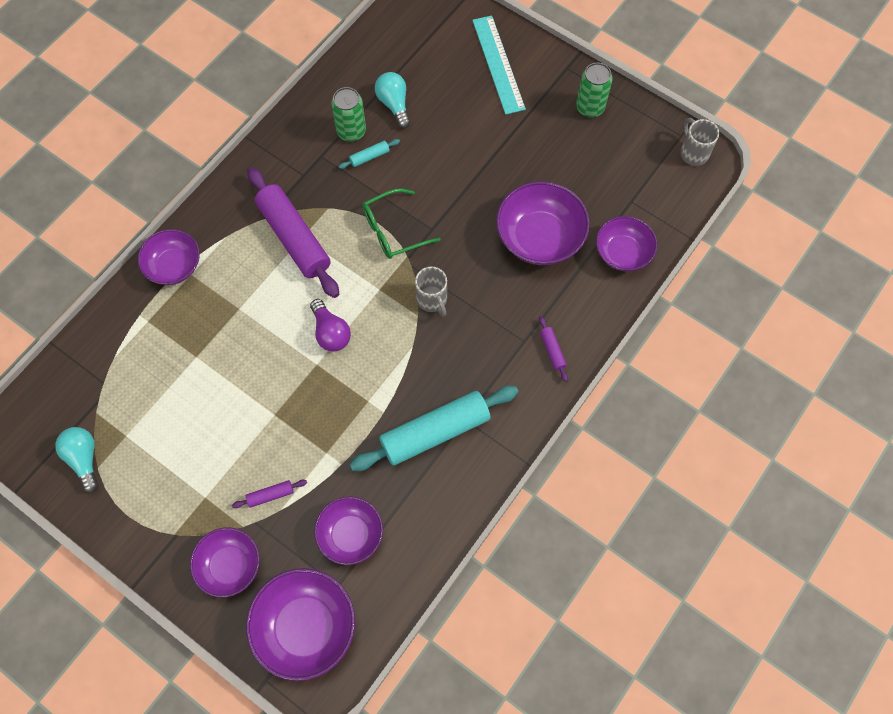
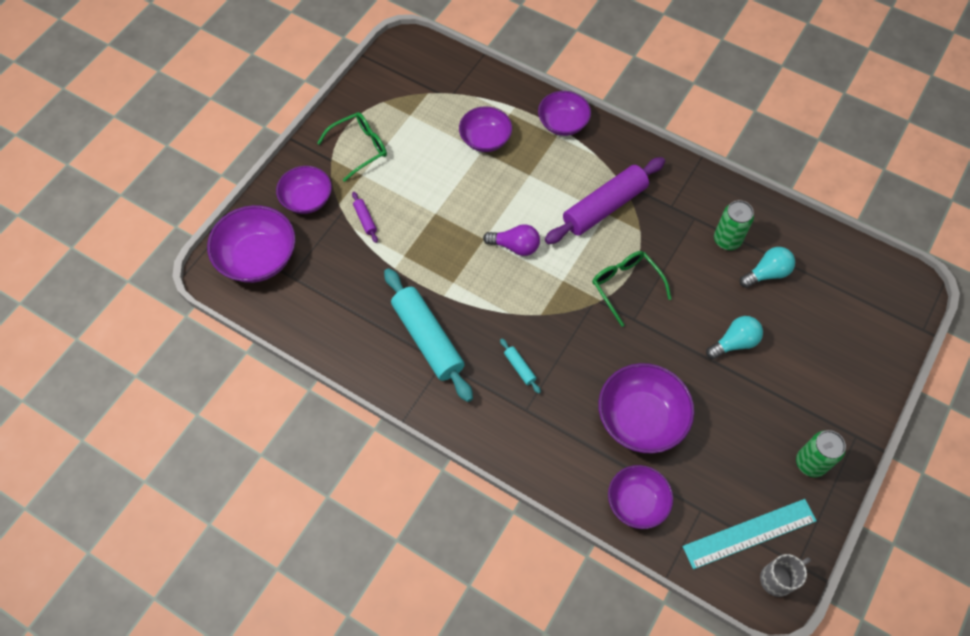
camera: 85 degrees right, 5 degrees down
(84, 459) = (389, 92): turquoise light bulb -> turquoise light bulb (734, 343)
(164, 499) = (359, 148): none -> green glasses
(330, 332) = (515, 246): purple light bulb -> purple light bulb turned 135 degrees counterclockwise
(350, 534) = (333, 281): purple bowl -> purple bowl (485, 139)
(369, 157) = (702, 258): turquoise rolling pin -> turquoise rolling pin (519, 368)
(432, 300) = (558, 326): grey mug -> none
(498, 64) = (841, 366): turquoise ruler -> turquoise ruler (749, 533)
(552, 351) = (518, 436): purple rolling pin -> none

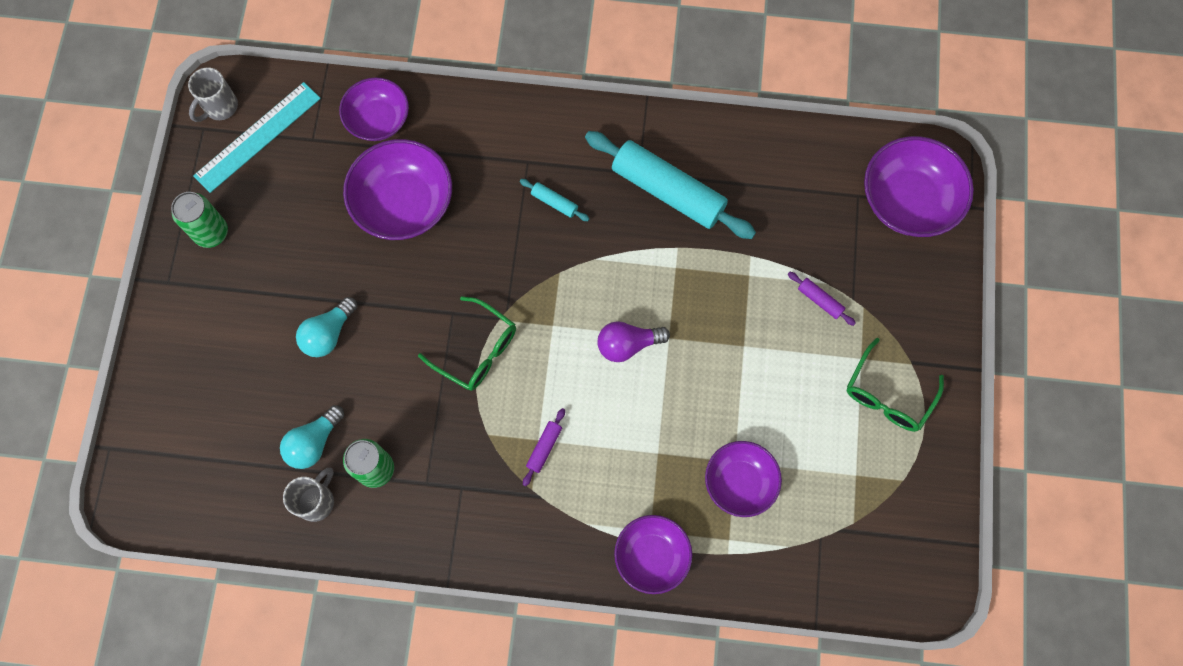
camera: 155 degrees right, 10 degrees up
(307, 199) = (903, 296): purple bowl -> none
(604, 207) = (544, 448): purple rolling pin -> purple rolling pin, size x0.41
(775, 237) = (317, 501): none -> grey mug

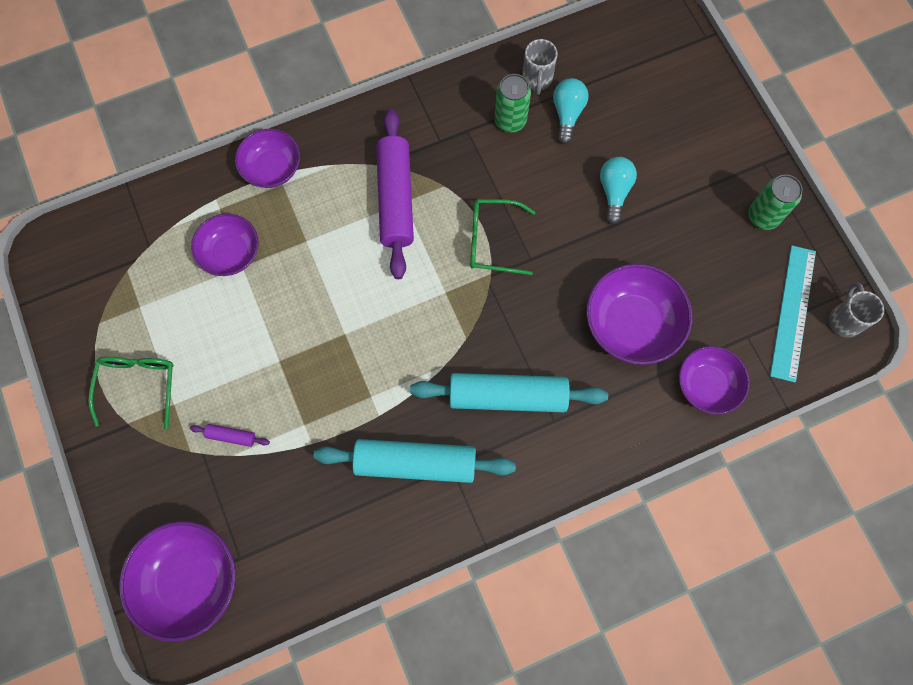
camera: 150 degrees right, 0 degrees up
(544, 448) = (395, 199): purple rolling pin -> purple rolling pin, size x2.43
(554, 202) = (507, 396): turquoise rolling pin -> turquoise rolling pin, size x2.43
(627, 344) = (375, 310): purple light bulb -> none

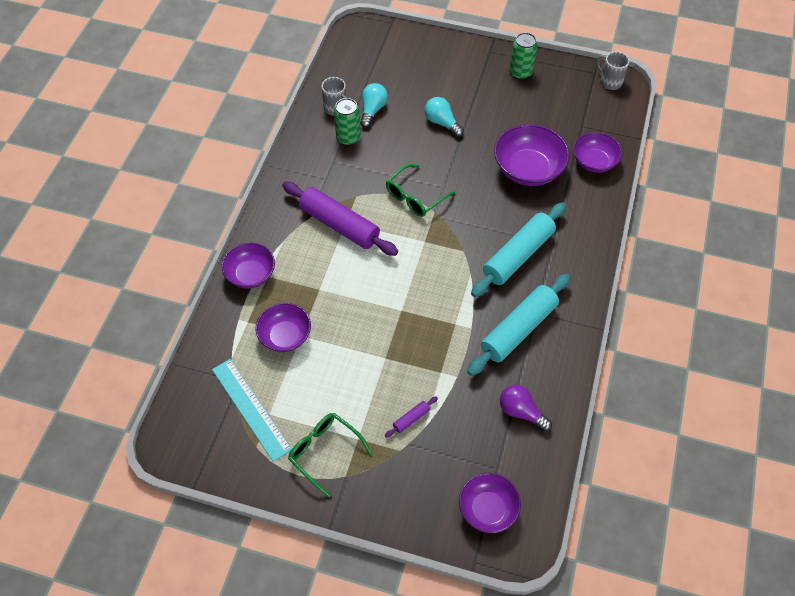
camera: 50 degrees left, 15 degrees down
(190, 580) = (488, 509): purple bowl -> purple bowl, size x0.66
(320, 535) = (521, 412): none -> purple light bulb
(567, 114) = (372, 110): turquoise light bulb -> turquoise light bulb turned 60 degrees clockwise
(793, 312) = (586, 98): turquoise ruler -> turquoise ruler (251, 408)

